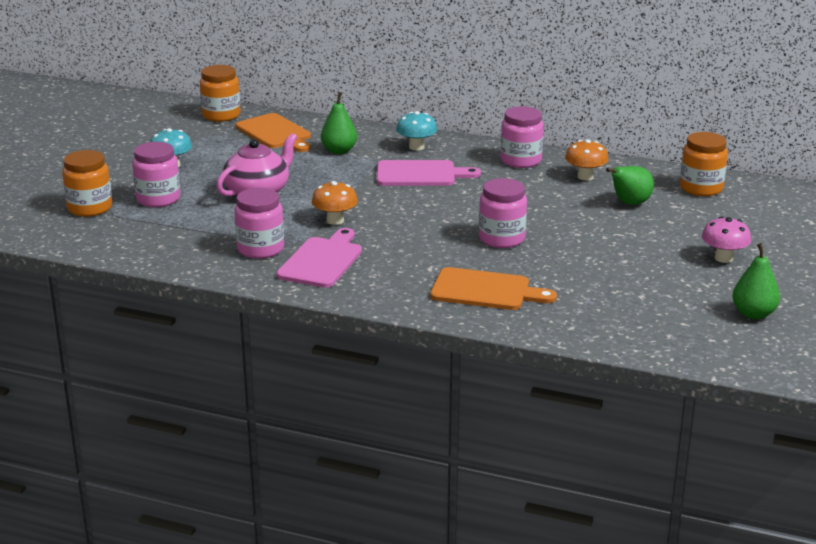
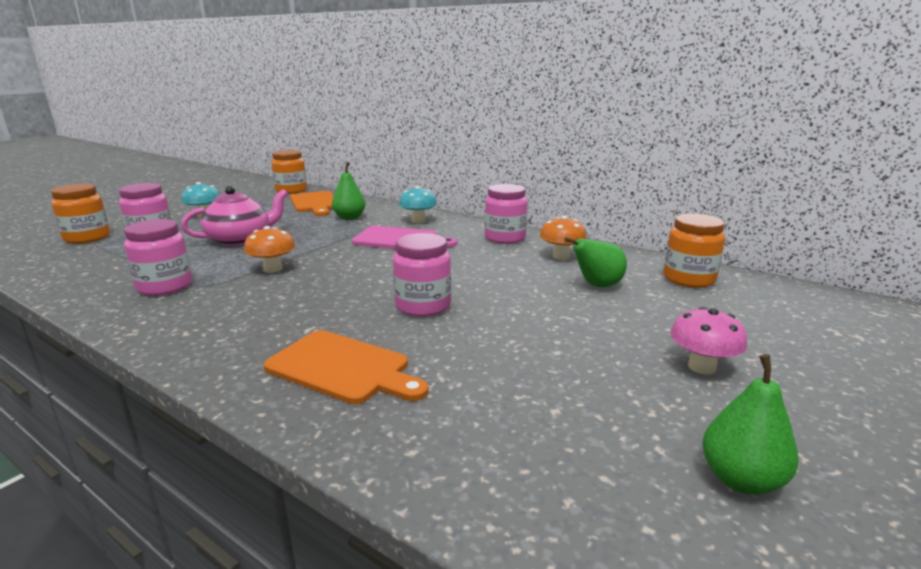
camera: 15 degrees right, 5 degrees down
(322, 261) = (205, 306): pink cutting board -> none

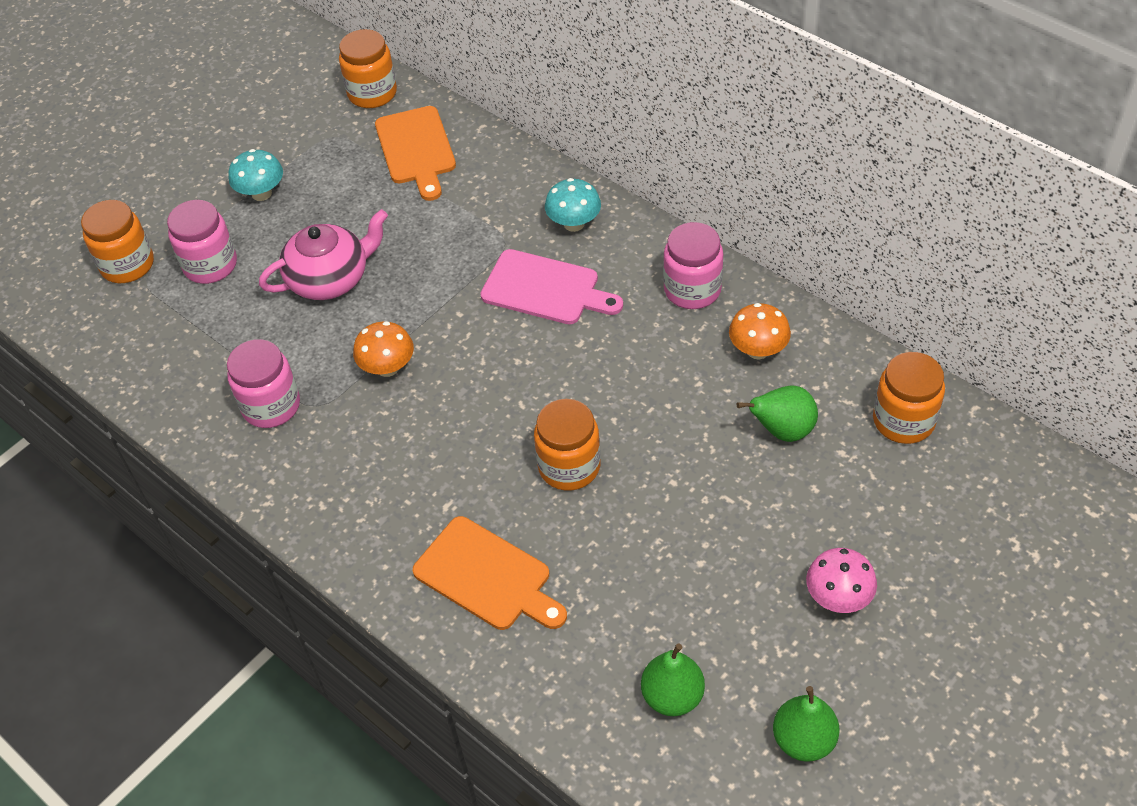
camera: 10 degrees right, 30 degrees up
(349, 218) = (473, 209): green pear -> green pear (672, 696)
(423, 306) = (569, 466): pink jar -> orange jar

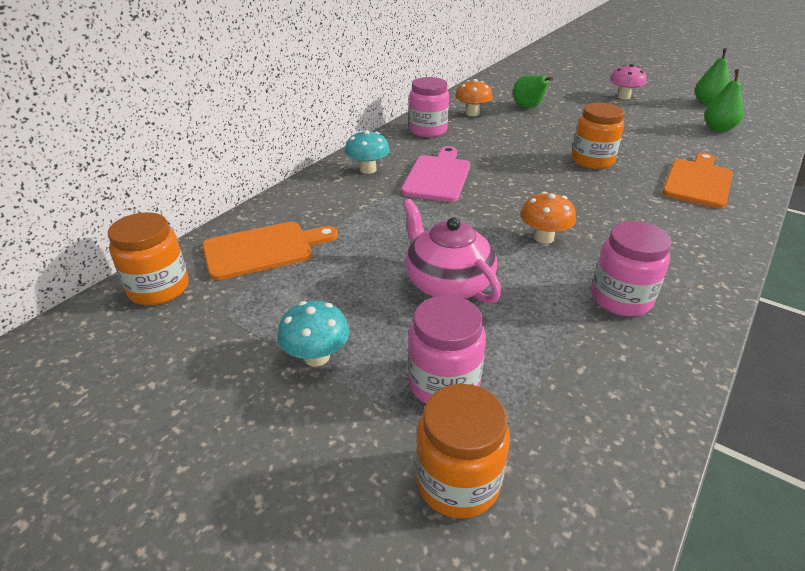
camera: 100 degrees left, 15 degrees down
(903, 420) = (507, 84): orange jar -> none

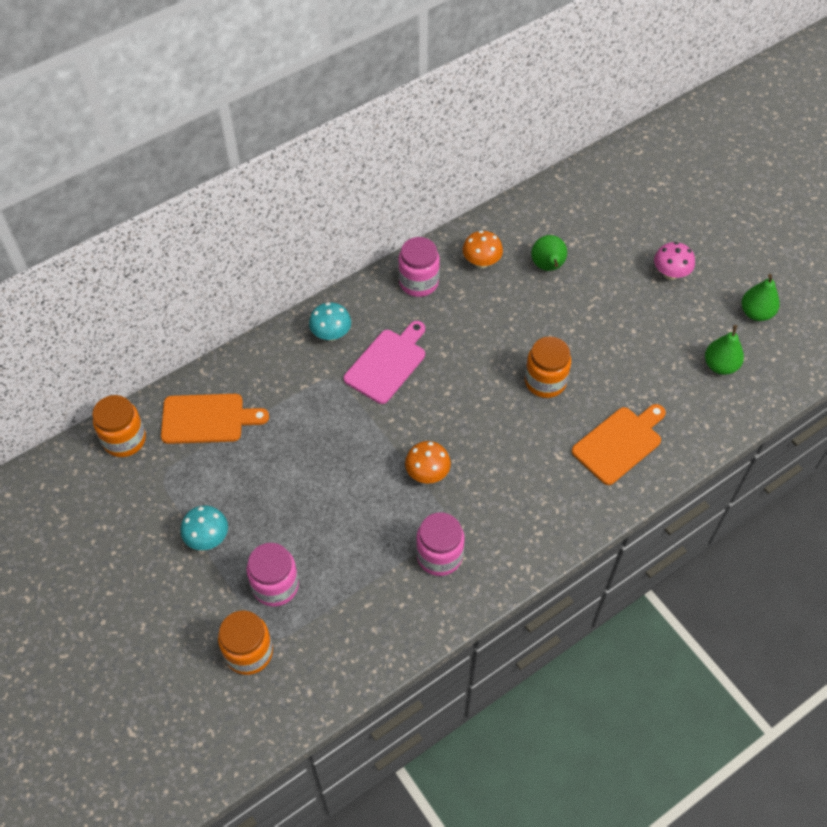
camera: 20 degrees right, 20 degrees up
(447, 283) = (324, 499): pink teapot -> none

